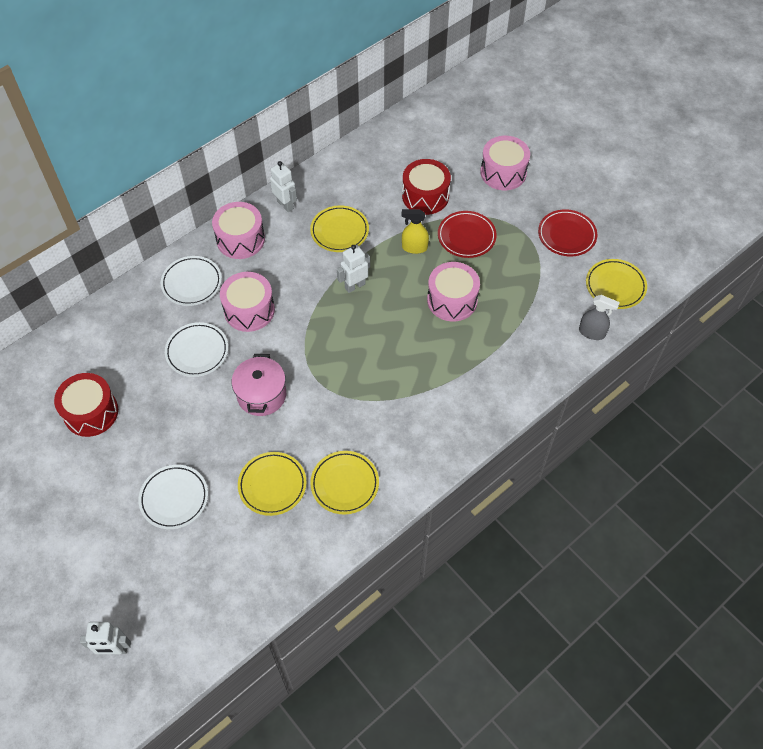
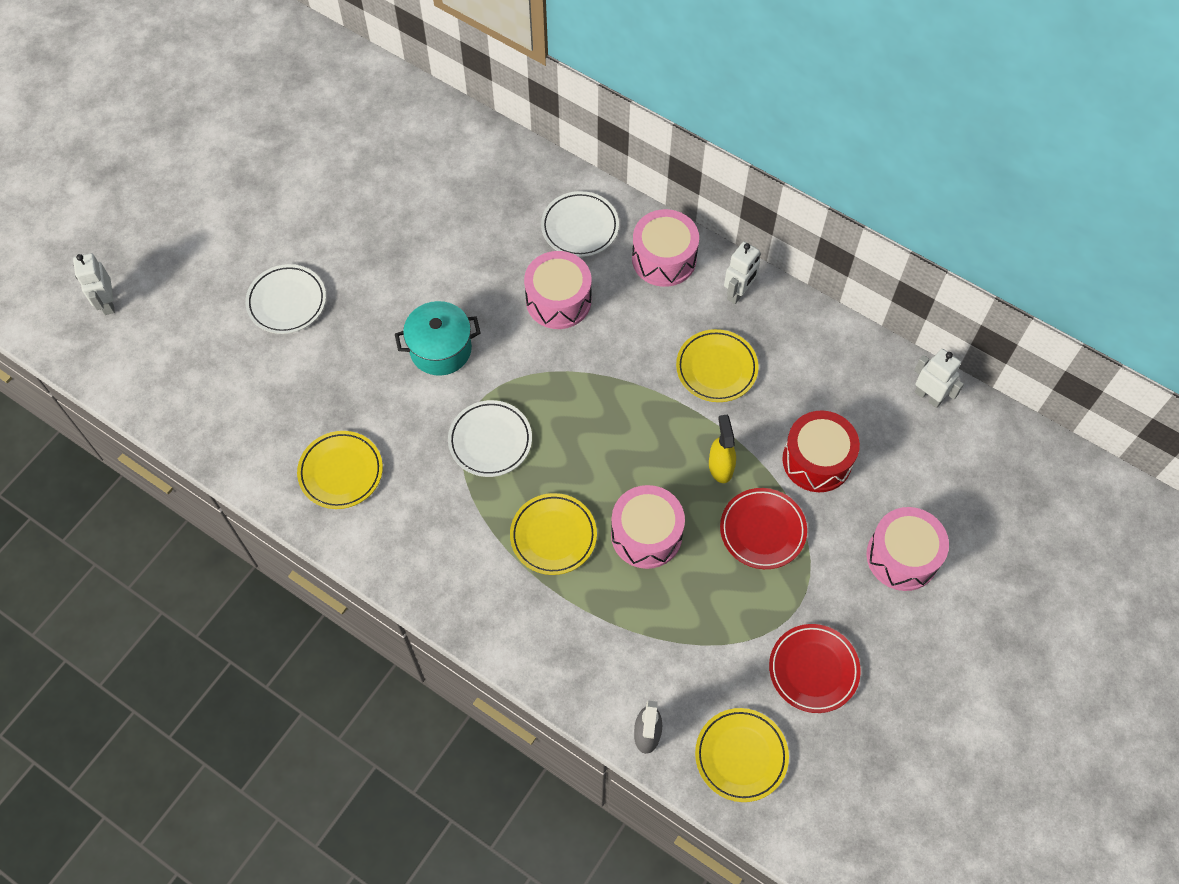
camera: 75 degrees right, 5 degrees up
(91, 412) = (376, 187): red drum -> none
(197, 351) = (483, 264): white plate -> white plate (490, 441)
(261, 395) = (440, 349): pink pot -> turquoise pot
(272, 485) = (323, 395): yellow plate -> yellow plate (553, 536)
(355, 286) = (633, 409): white robot -> white robot (928, 396)

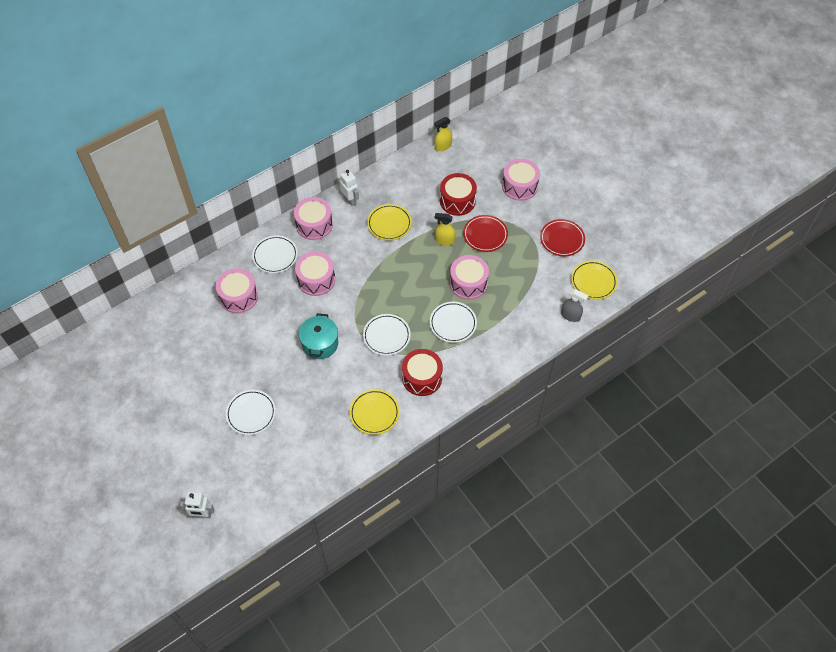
camera: 70 degrees left, 5 degrees down
(429, 521) = (422, 378): none -> red drum
(484, 207) = (239, 297): none -> pink drum
(553, 536) = (453, 323): yellow plate -> white plate
(928, 396) = (443, 146): white robot -> yellow spray bottle

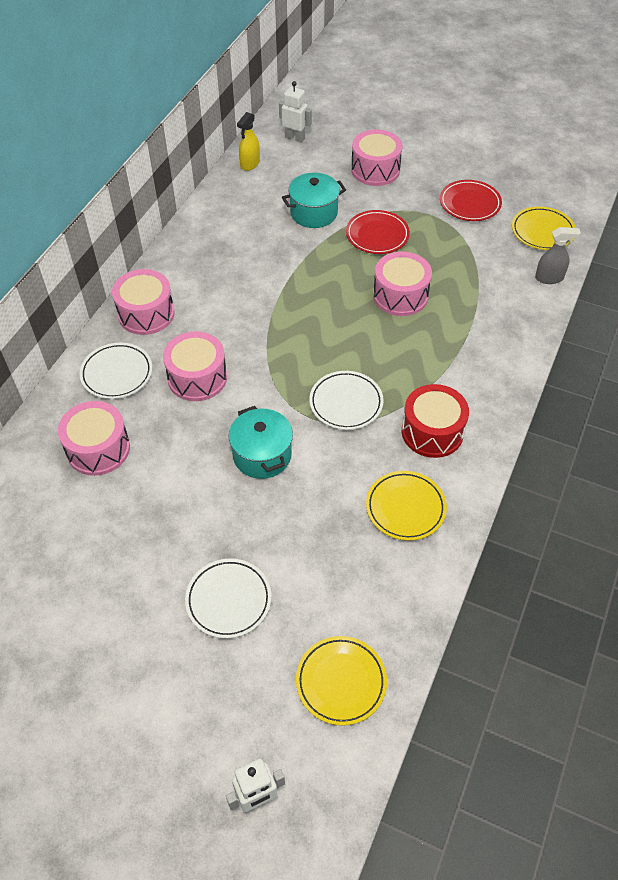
camera: 30 degrees left, 5 degrees down
(350, 200) = (175, 266): white robot -> white robot (295, 138)
(389, 224) = (247, 271): yellow plate -> yellow plate (341, 682)
(444, 240) = (332, 261): yellow spray bottle -> none
(453, 323) = (419, 349): white plate -> none
(457, 201) = (314, 213): red drum -> turquoise pot

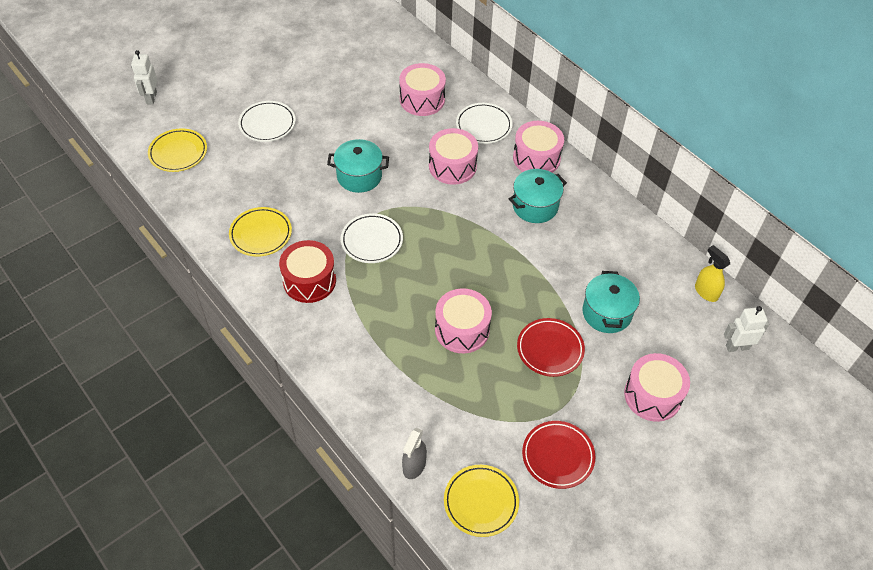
camera: 115 degrees right, 0 degrees up
(216, 294) = (535, 206): none -> turquoise pot
(295, 138) = (737, 347): white robot -> white robot turned 150 degrees counterclockwise

